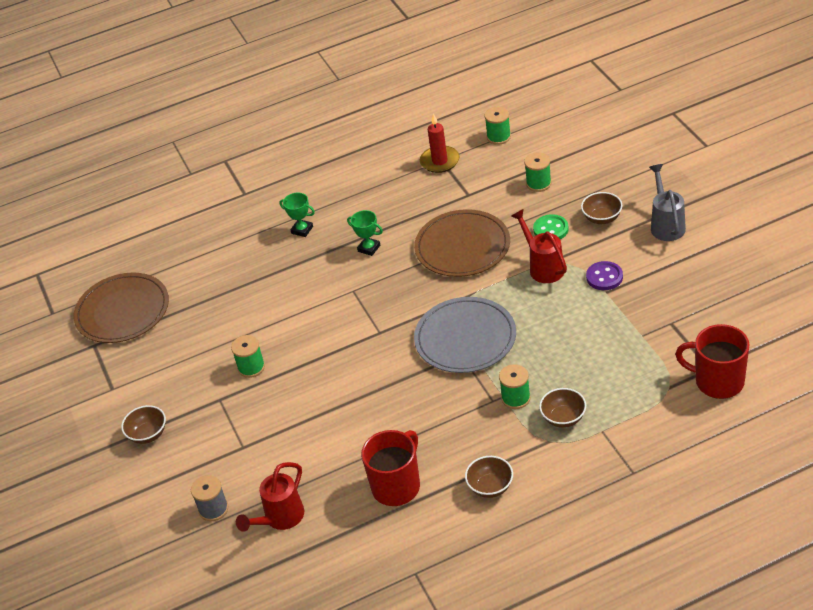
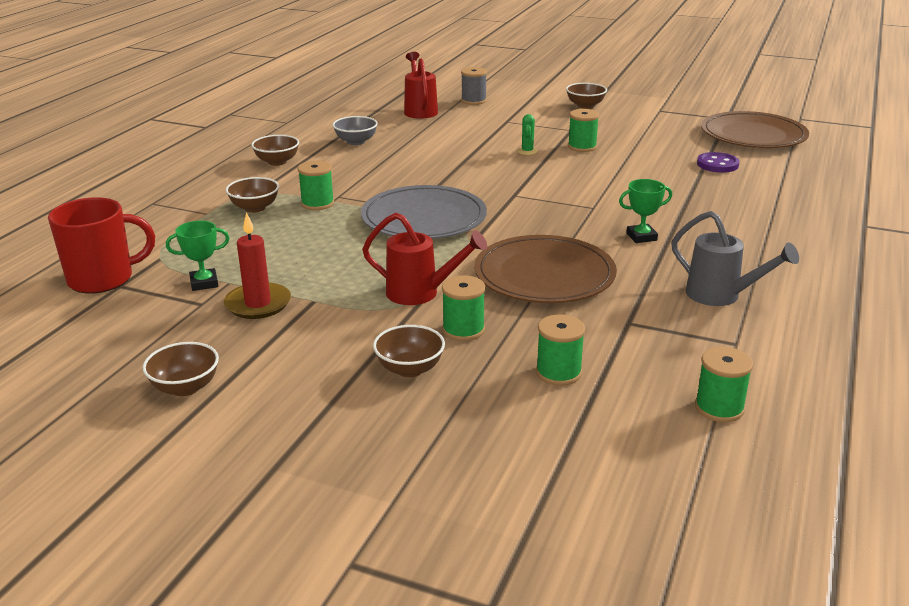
camera: 130 degrees right, 15 degrees down
(295, 385) = (527, 151): none -> green cactus
(302, 230) = (738, 224): green trophy -> green trophy (204, 283)
(397, 486) = (356, 142): red mug -> grey bowl
(439, 161) = (734, 341): red candle -> red candle (258, 304)
(550, 229) = (463, 330): green button -> green spool
(604, 277) = (331, 312): purple button -> purple button (717, 164)
(666, 225) = (303, 399): grey watering can -> grey watering can (721, 296)
(717, 259) = (185, 387): none -> brown bowl

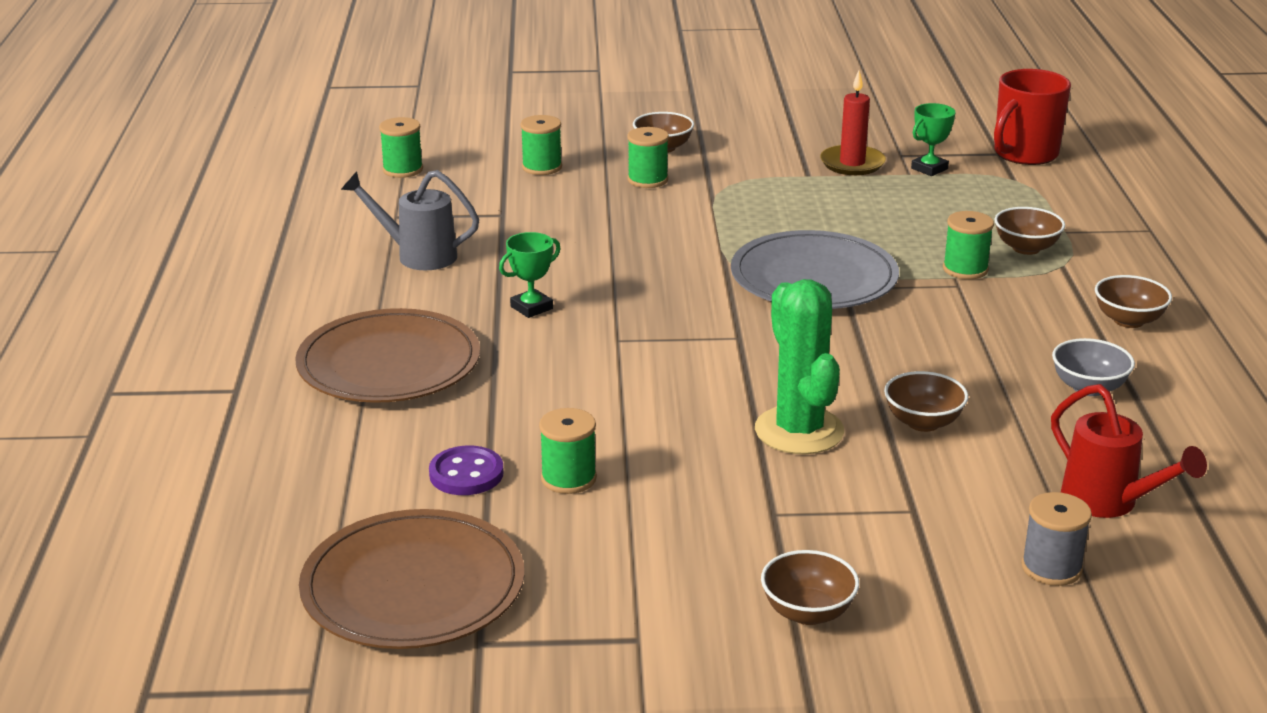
camera: 155 degrees right, 0 degrees up
(185, 387) = (813, 109): brown bowl -> brown bowl (923, 422)
(420, 293) = (719, 200): red watering can -> none
(527, 151) = (799, 431): green cactus -> green cactus, size x2.41
(544, 275) = (613, 240): brown plate -> brown plate (389, 363)
(582, 147) = (718, 465): green spool -> green spool (568, 478)

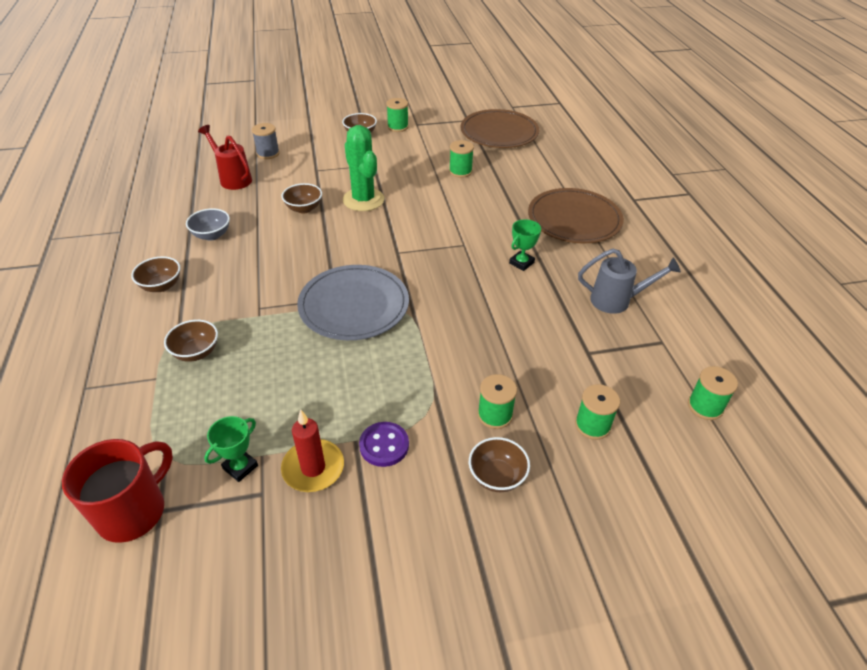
camera: 170 degrees right, 15 degrees up
(466, 474) = (503, 170): purple button -> purple button (384, 445)
(965, 269) = (249, 324): green spool -> green spool (398, 127)

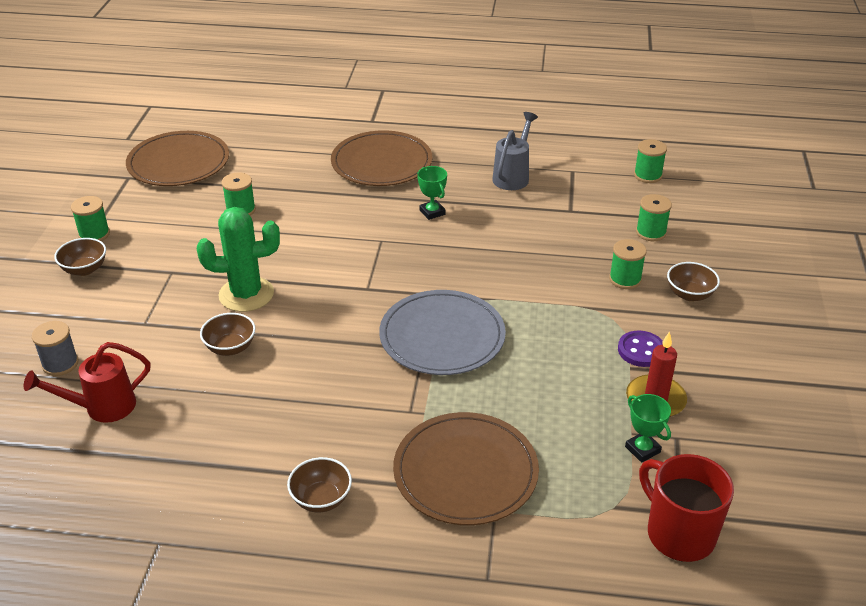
camera: 70 degrees left, 5 degrees down
(196, 352) = (465, 472): brown bowl -> brown plate
(212, 235) = (234, 441): grey bowl -> none

